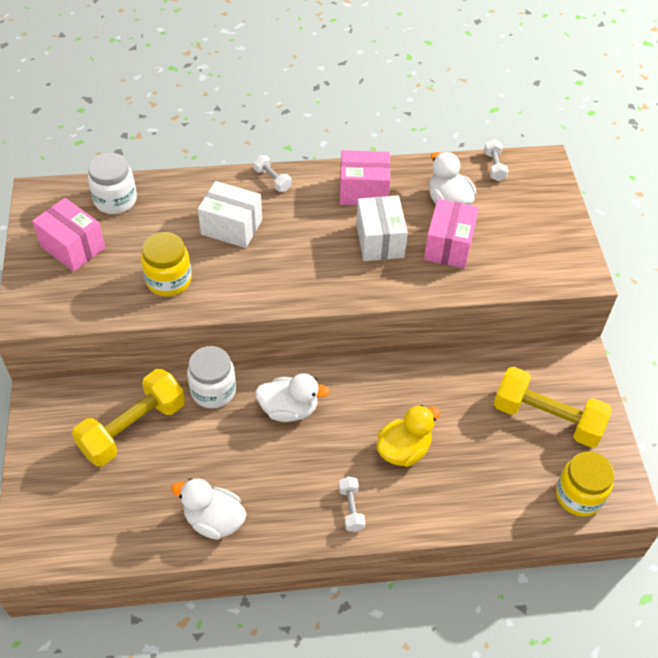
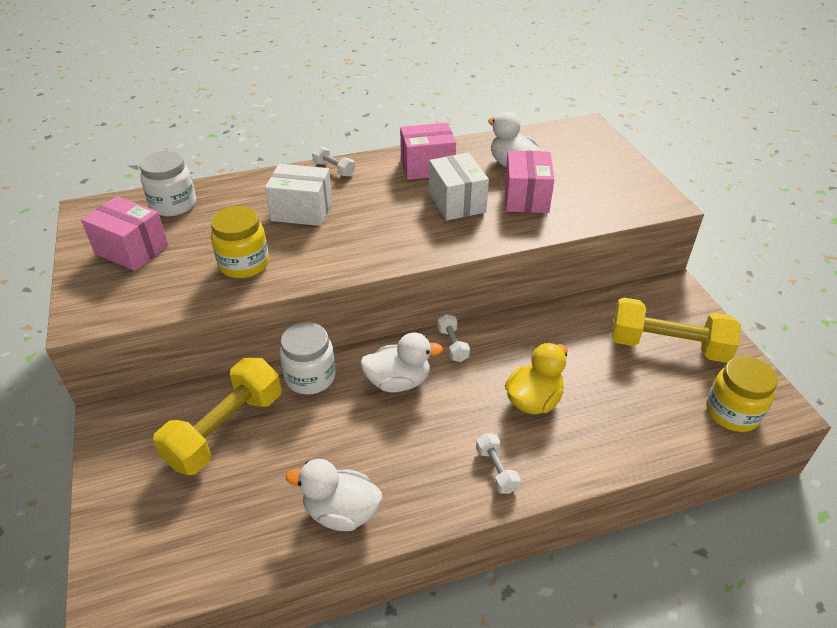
camera: 10 degrees left, 10 degrees down
(494, 166) = (544, 134): white dumbbell -> white dumbbell (452, 345)

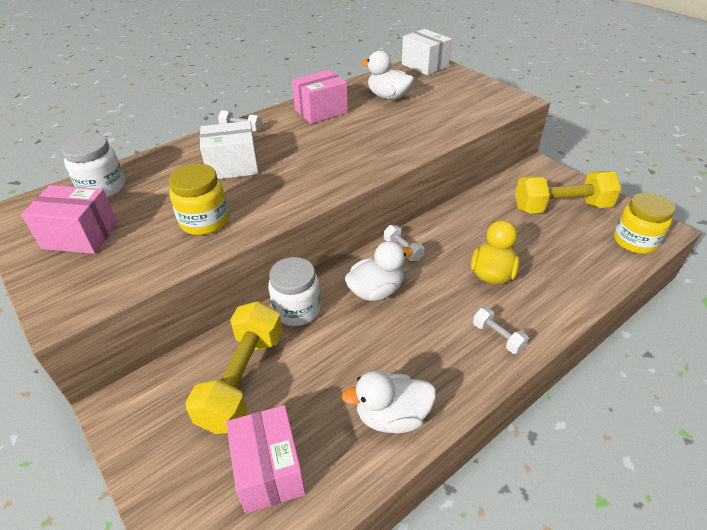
camera: 20 degrees left, 0 degrees up
(457, 202) = (363, 132): white box -> white box (424, 65)
(526, 198) = (415, 117): pink box -> pink box (269, 470)

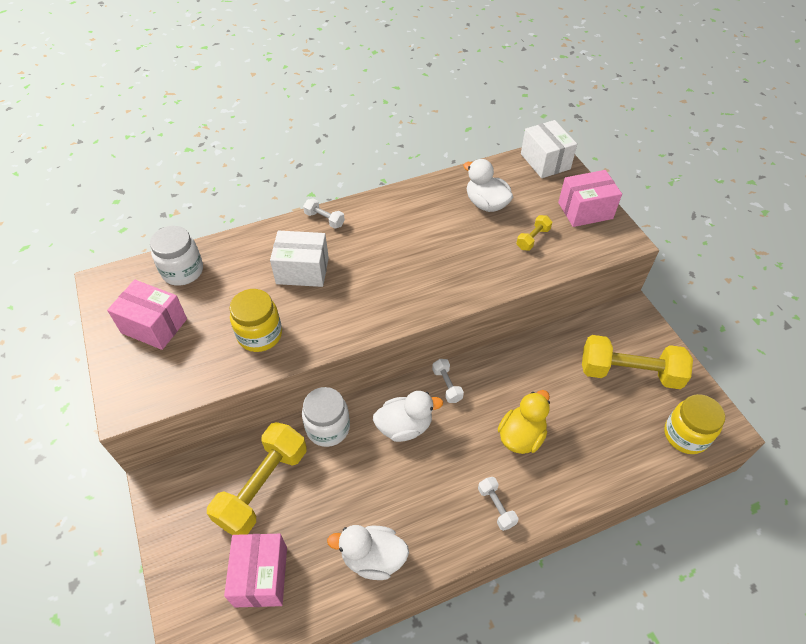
camera: 15 degrees right, 10 degrees up
(321, 111) = (409, 211): pink box -> pink box (585, 210)
(441, 111) = (533, 239): none -> yellow dumbbell

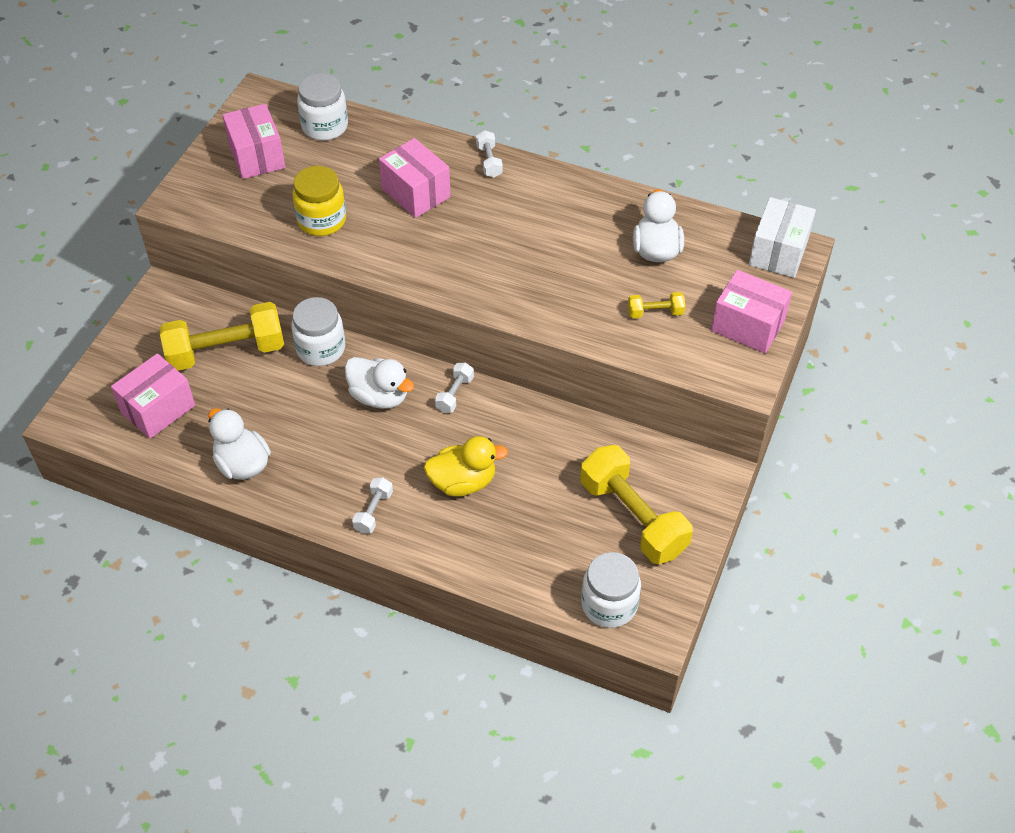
camera: 45 degrees right, 0 degrees up
(302, 270) = (416, 193): white box -> pink box
(685, 435) = (609, 604): yellow jar -> white jar

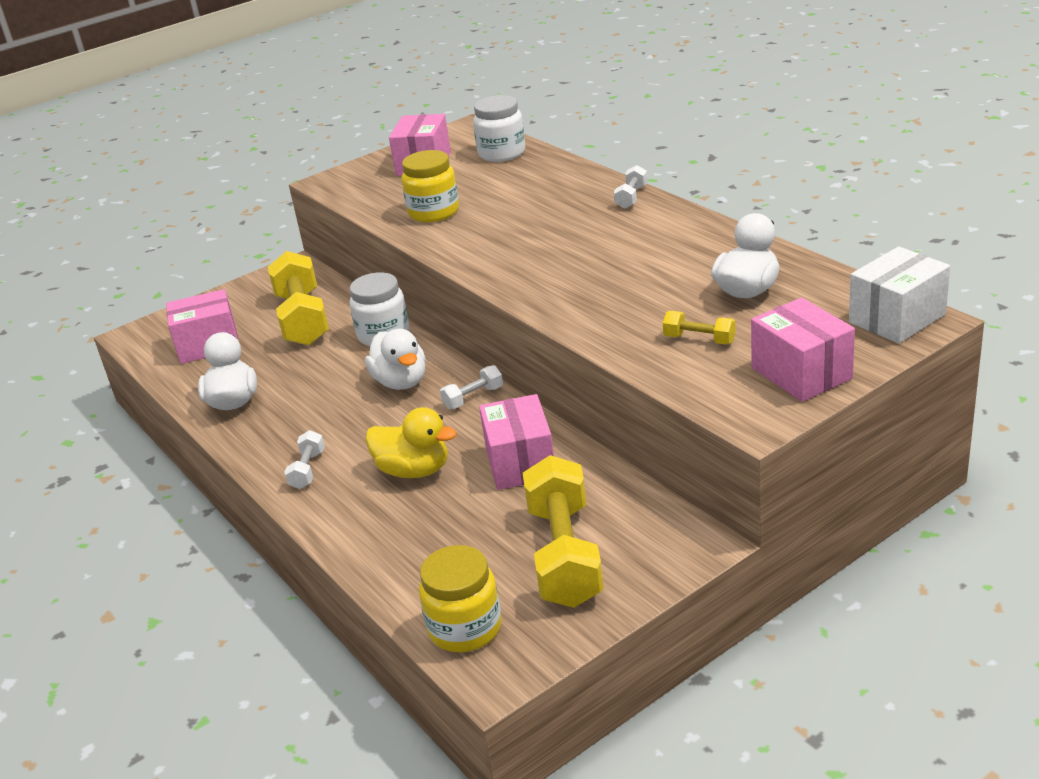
camera: 35 degrees right, 20 degrees down
(226, 352) = (302, 319): yellow dumbbell -> yellow dumbbell turned 60 degrees clockwise
(373, 511) = (307, 470): white dumbbell -> white dumbbell turned 45 degrees counterclockwise
(416, 193) = (538, 208): pink box -> pink box (520, 463)
(609, 604) = (465, 628): white jar -> yellow jar

